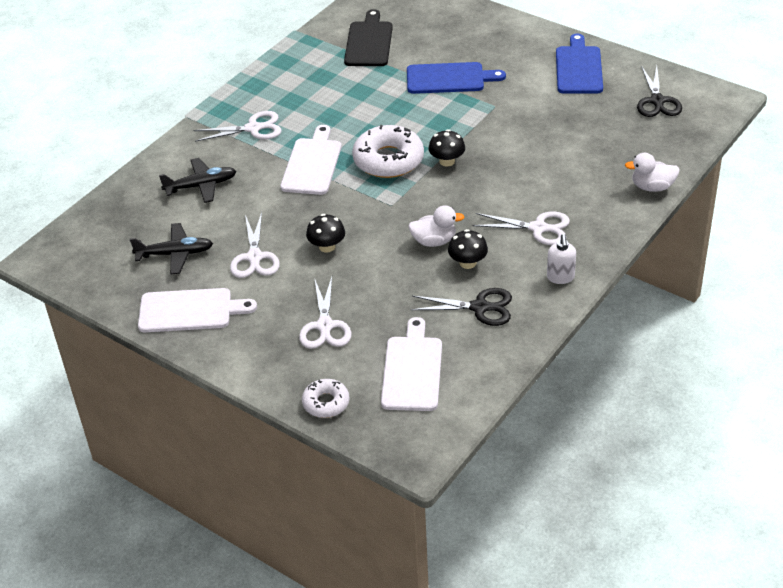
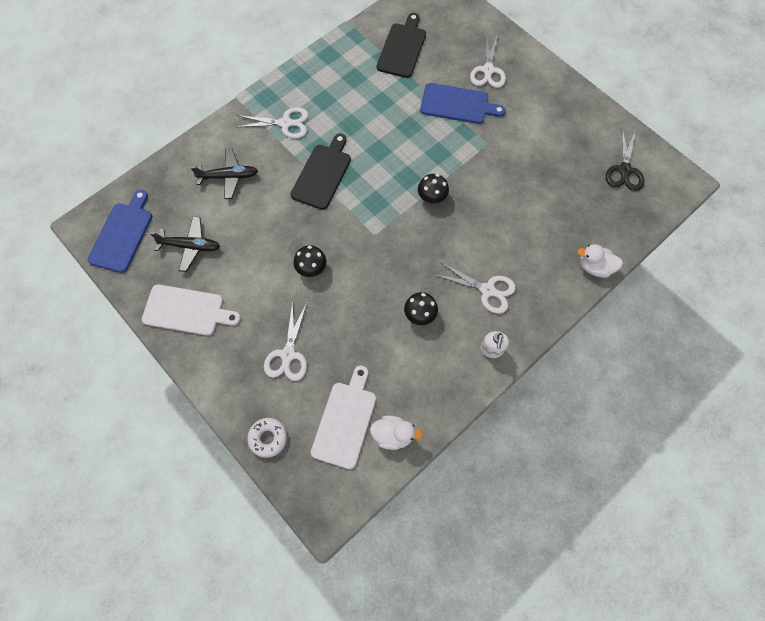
camera: 10 degrees right, 25 degrees up
(254, 257) = (251, 265): white scissors -> white scissors (488, 70)
(312, 164) = (322, 174): white cutting board -> black cutting board
(388, 160) = (385, 184): white donut -> none
(434, 241) = (399, 283): white duck -> white duck (393, 435)
(479, 307) = (417, 366): black scissors -> none
(578, 68) = (568, 117): blue cutting board -> blue cutting board (122, 234)

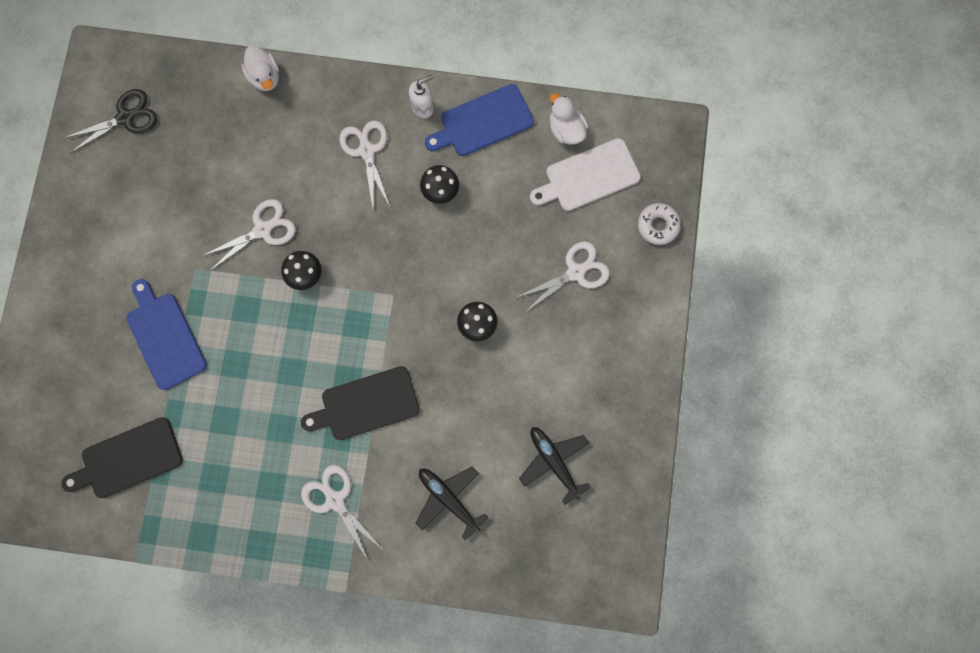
camera: 130 degrees left, 10 degrees up
(122, 234) = (601, 544): blue cutting board -> blue cutting board (483, 122)
(187, 310) = (616, 401): white cutting board -> none
(488, 70) = (90, 340): white scissors -> white scissors (262, 230)

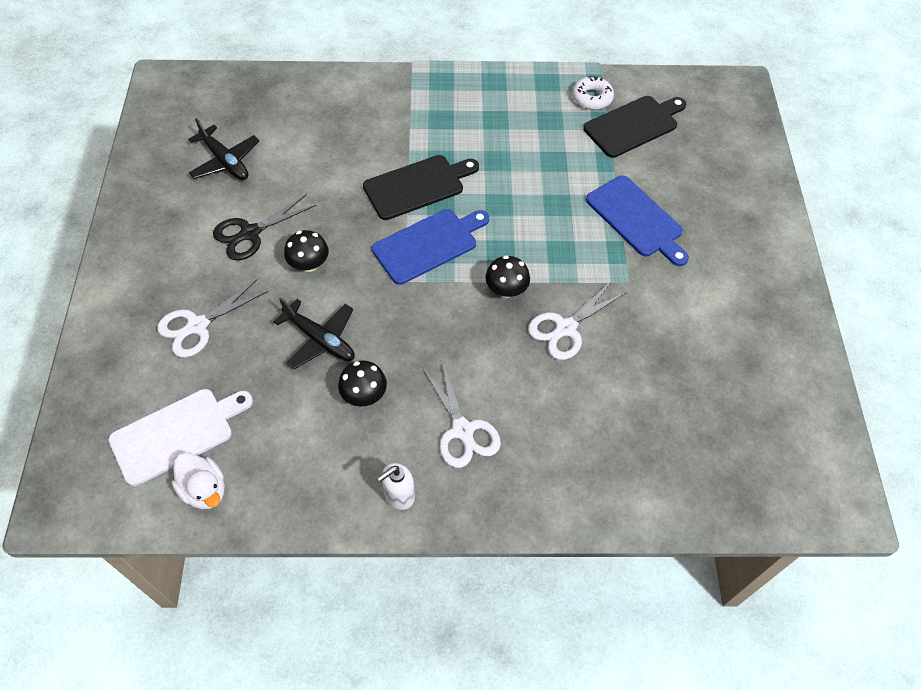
camera: 170 degrees right, 20 degrees down
(125, 118) = (774, 433): black scissors -> black scissors (250, 233)
(265, 77) = (617, 509): white duck -> none
(335, 500) = (433, 115): white scissors -> none
(448, 499) = (327, 126): black plane -> black plane (320, 339)
(483, 122) = (316, 486): blue cutting board -> blue cutting board (428, 244)
(657, 225) = (93, 387): white donut -> white donut (592, 98)

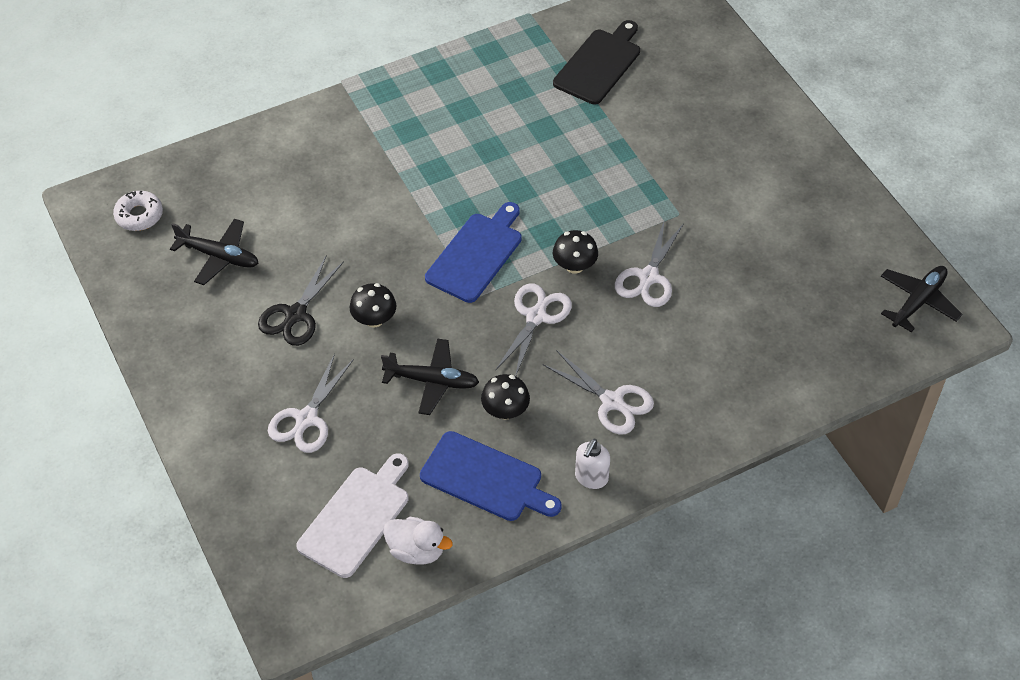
camera: 25 degrees left, 5 degrees down
(417, 186) = (429, 204): black cutting board -> none
(444, 321) = (536, 317): none -> white scissors
(592, 98) = (543, 52): white donut -> white donut (139, 215)
(636, 219) = (654, 153): blue cutting board -> blue cutting board (486, 478)
(816, 465) = (918, 301): none -> black plane

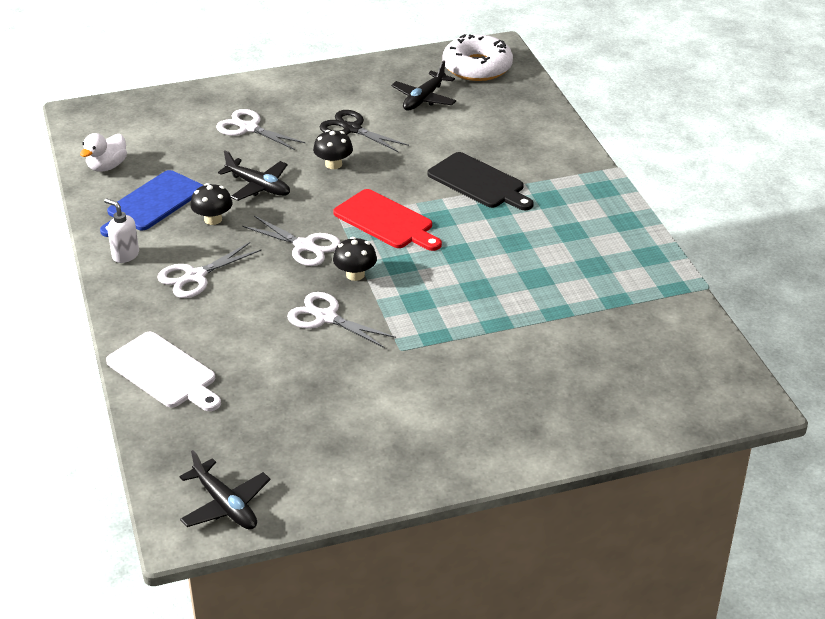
camera: 100 degrees right, 15 degrees down
(139, 215) = (477, 67): white donut -> white donut, size x1.79
(356, 517) = (150, 143): white cutting board -> white cutting board (164, 372)
(432, 381) = (258, 186): black plane -> black plane turned 75 degrees counterclockwise
(476, 254) = (386, 221): blue cutting board -> red cutting board
(599, 64) = (625, 325): black cutting board -> black cutting board (479, 182)

